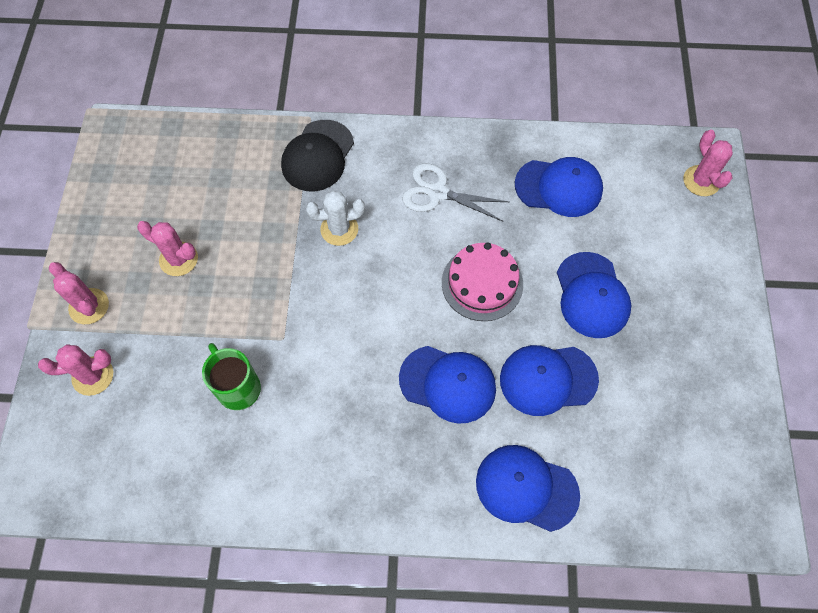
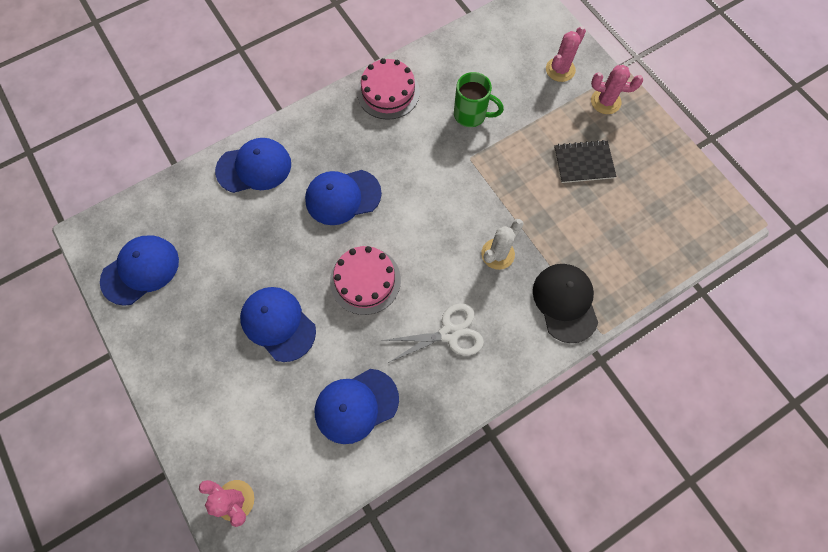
camera: 145 degrees right, 5 degrees up
(178, 259) = (583, 163): pink cactus -> black notebook
(304, 484) = (388, 92): none -> pink cake
(547, 379) = (277, 241): blue cap -> blue cap (140, 270)

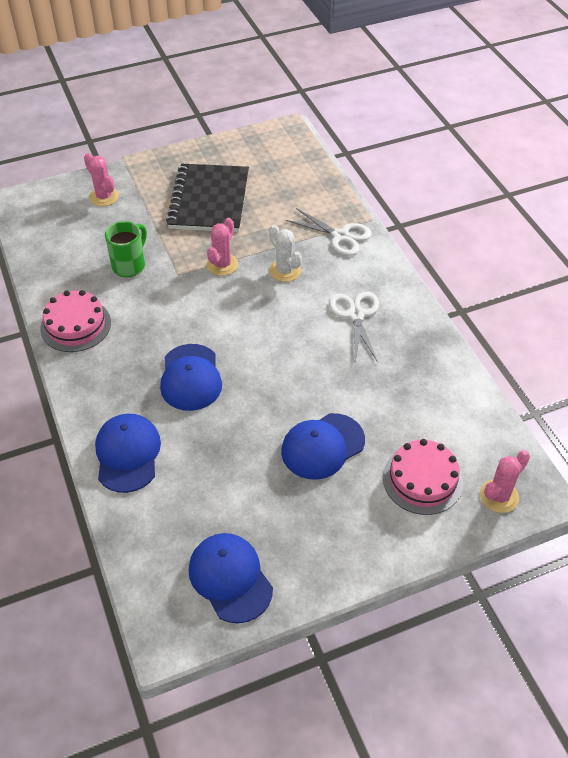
camera: 80 degrees left, 20 degrees down
(356, 405) = (415, 391): blue cap -> none
(365, 280) = (290, 370): pink cake -> pink cake (422, 480)
(565, 302) = (340, 236): black cap -> white scissors
(583, 163) = (209, 200): black notebook -> black notebook, size x1.81
(605, 101) = (151, 175): pink cactus -> pink cactus (222, 265)

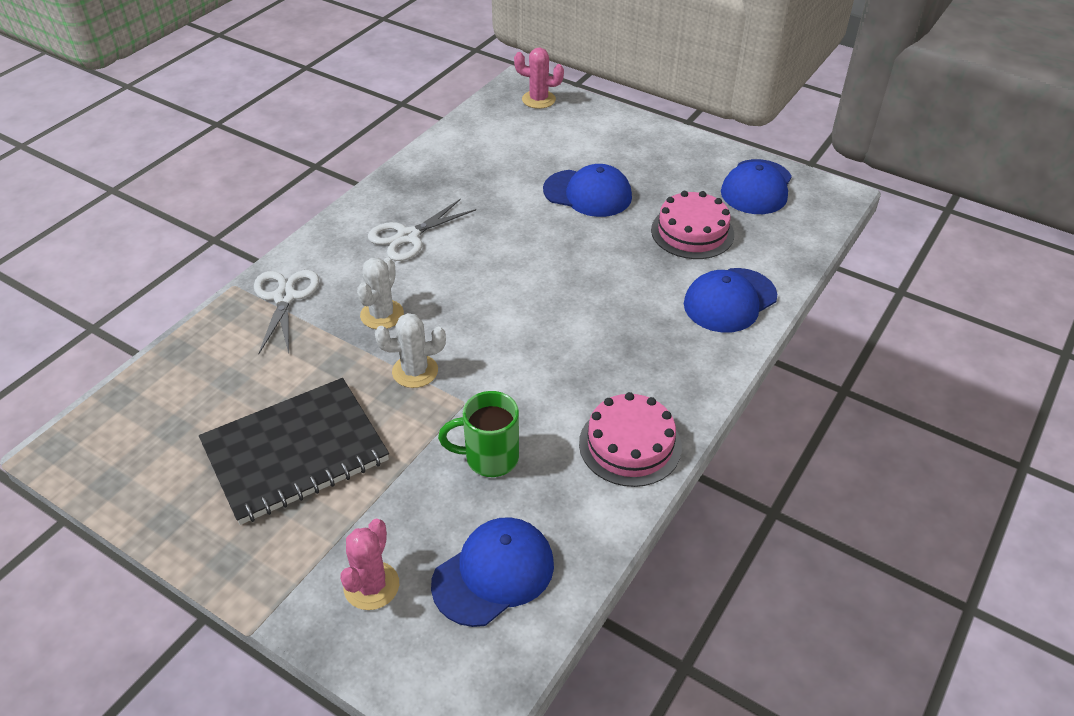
camera: 125 degrees left, 5 degrees down
(190, 377) = (602, 307): blue cap -> blue cap (494, 573)
(222, 265) = (415, 371): pink cactus -> white cactus
(422, 480) = (563, 135): pink cake -> pink cake (692, 232)

